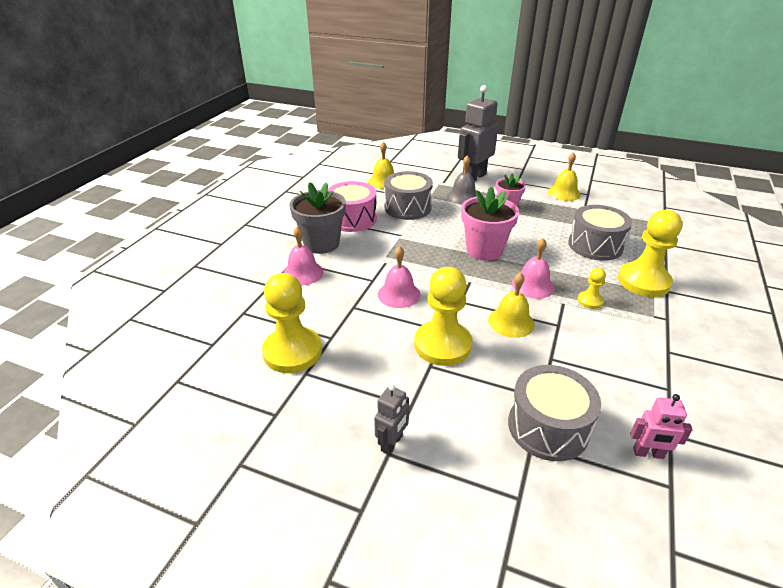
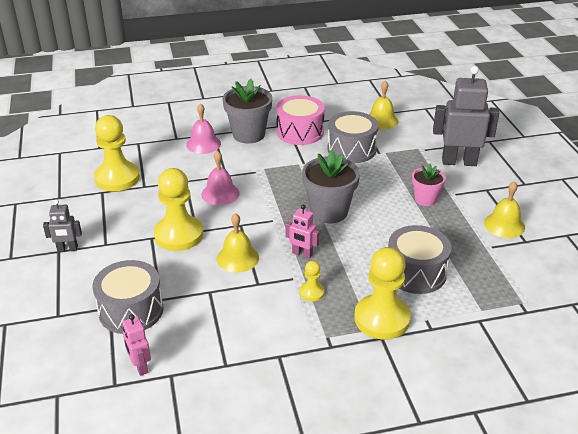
camera: 55 degrees right, 0 degrees up
(463, 196) = (411, 169): grey bell -> none
(484, 250) = (329, 212): pink flower pot -> grey flower pot
(533, 285) = (302, 254): pink bell -> pink robot

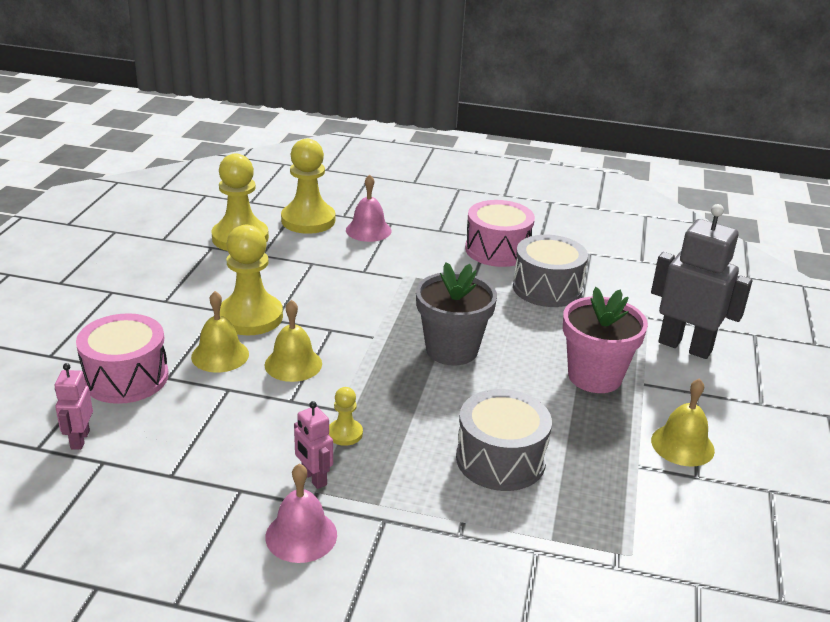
camera: 25 degrees right, 5 degrees down
(67, 249) = (122, 292): grey robot -> none
(131, 310) = (126, 377): grey drum -> pink drum
(220, 193) = (338, 288): pink bell -> pink bell (301, 535)
(248, 134) = (431, 235): grey flower pot -> none
(302, 254) = (373, 386): pink robot -> pink robot (313, 478)
(381, 120) = (618, 266): yellow bell -> yellow bell (220, 355)
(382, 319) = (404, 497): yellow pawn -> yellow pawn (308, 220)
(425, 199) = (594, 376): pink flower pot -> pink flower pot, size x1.67

